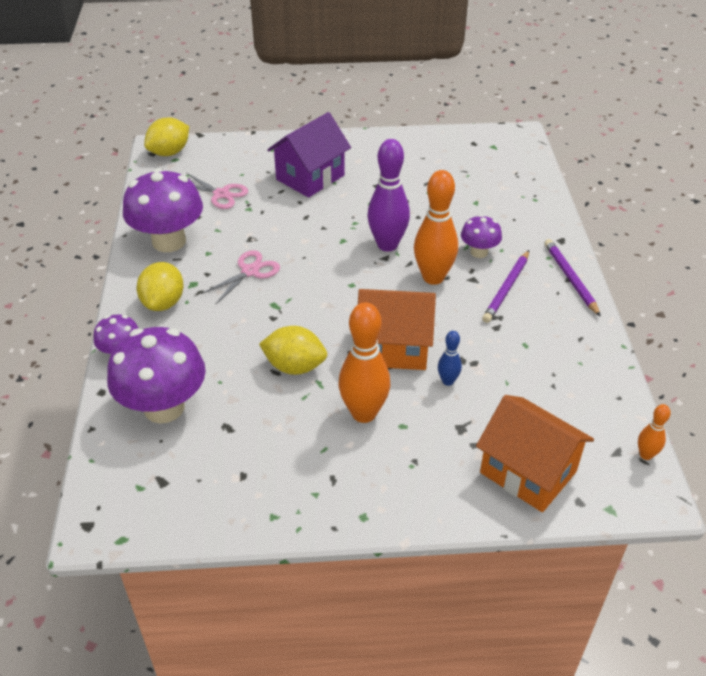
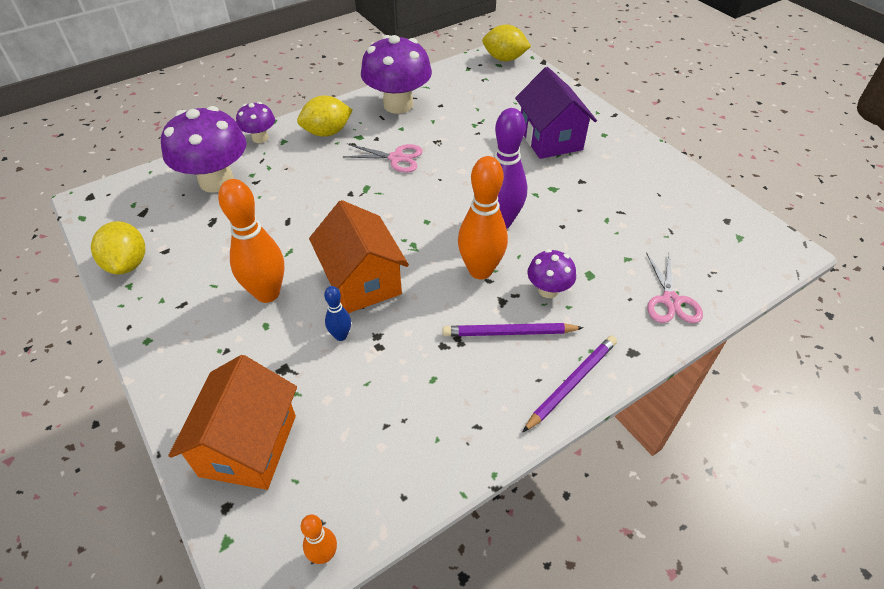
camera: 60 degrees right, 5 degrees up
(221, 194) = (478, 104): pink scissors -> pink scissors (670, 301)
(294, 366) = (300, 229): yellow lemon -> yellow lemon (128, 264)
(310, 177) = (550, 139): purple house -> purple house turned 60 degrees clockwise

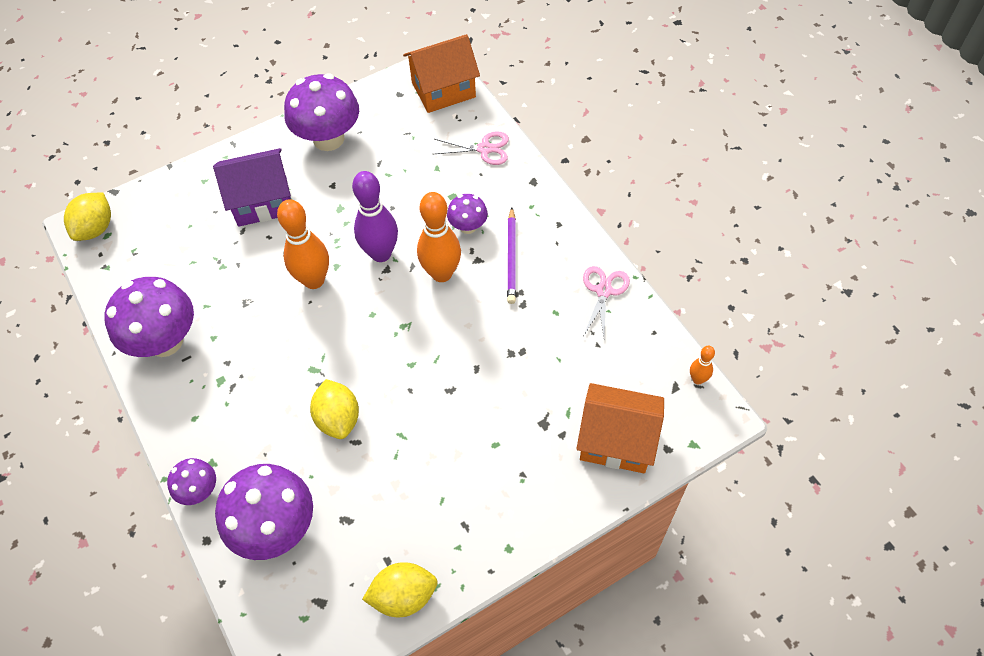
camera: 85 degrees left, 10 degrees up
(267, 293) = (456, 448): orange bowling pin -> orange bowling pin (314, 280)
(327, 132) = (204, 415): yellow lemon -> yellow lemon (338, 419)
(341, 336) = (510, 381): blue bowling pin -> none
(362, 281) = (446, 367): orange house -> orange house (443, 90)
(396, 158) = (268, 341): pink scissors -> pink scissors (604, 291)
(571, 383) = (560, 222): purple pencil -> none
(641, 173) = (328, 139): none -> purple mushroom

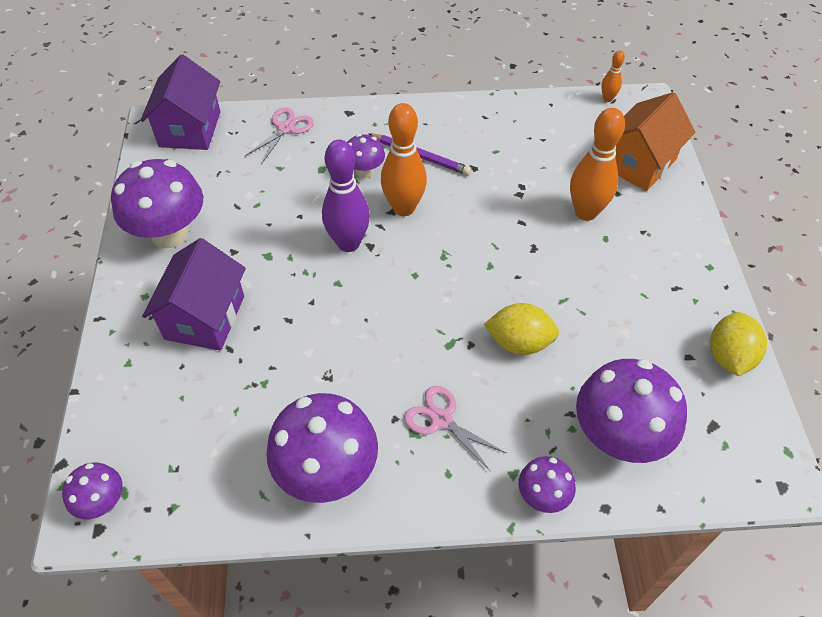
camera: 65 degrees left, 5 degrees down
(96, 228) = (103, 502): yellow lemon -> purple mushroom
(314, 280) = (342, 307): orange bowling pin -> orange bowling pin (585, 212)
(443, 90) = (190, 129): orange house -> purple house
(604, 291) = (493, 115): pink scissors -> pink scissors (441, 419)

